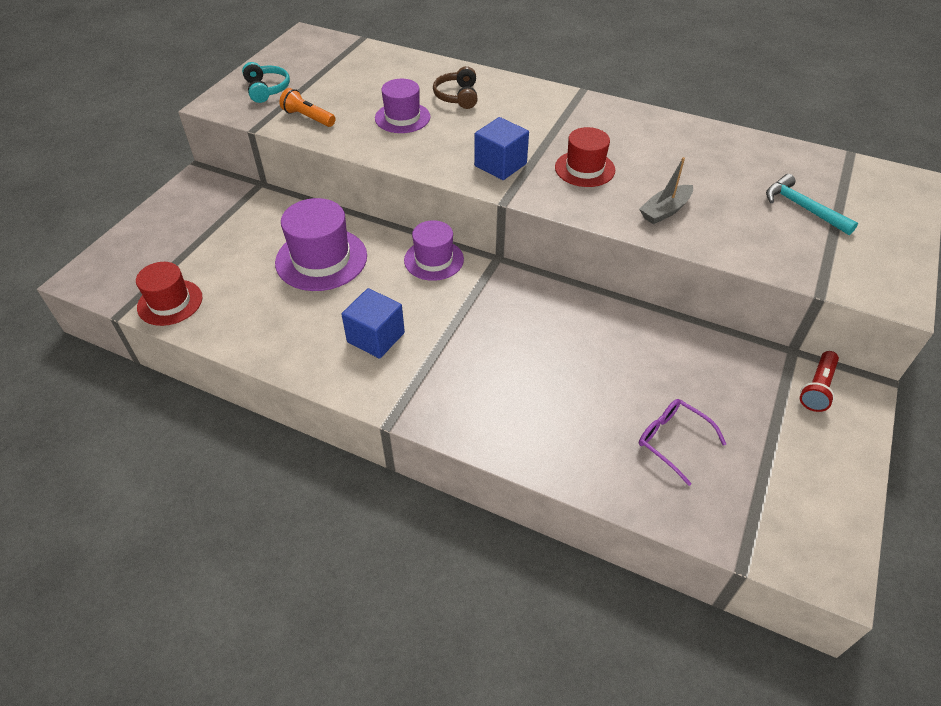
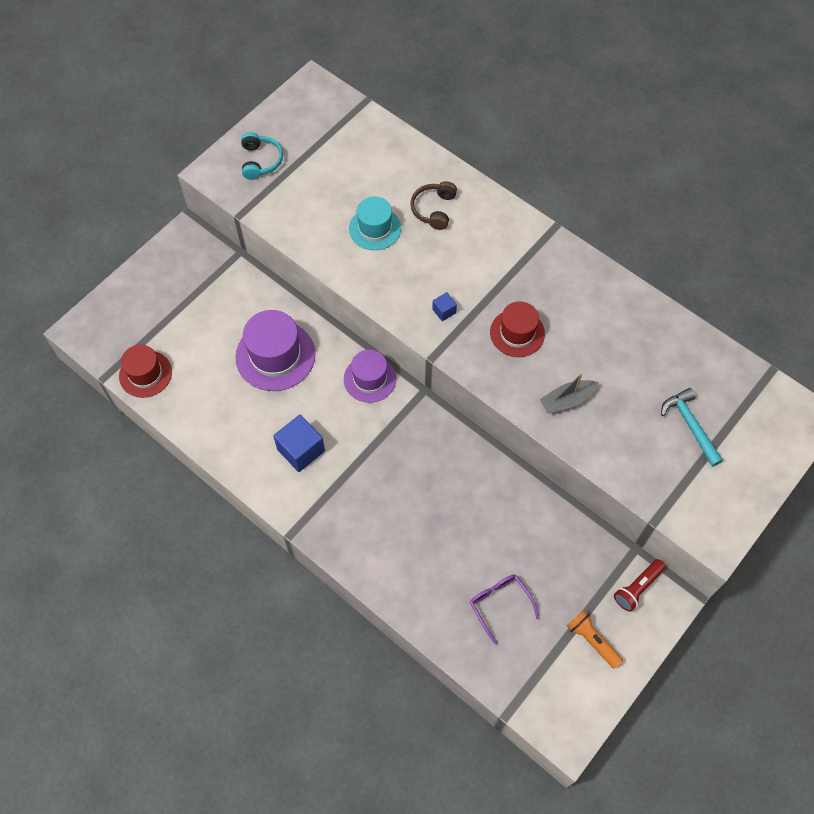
camera: 15 degrees right, 15 degrees up
(308, 117) = (290, 210): orange flashlight -> orange flashlight (592, 640)
(402, 118) = (375, 228): purple hat -> turquoise hat
(500, 165) = (444, 311): blue cube -> blue cube, size x0.51

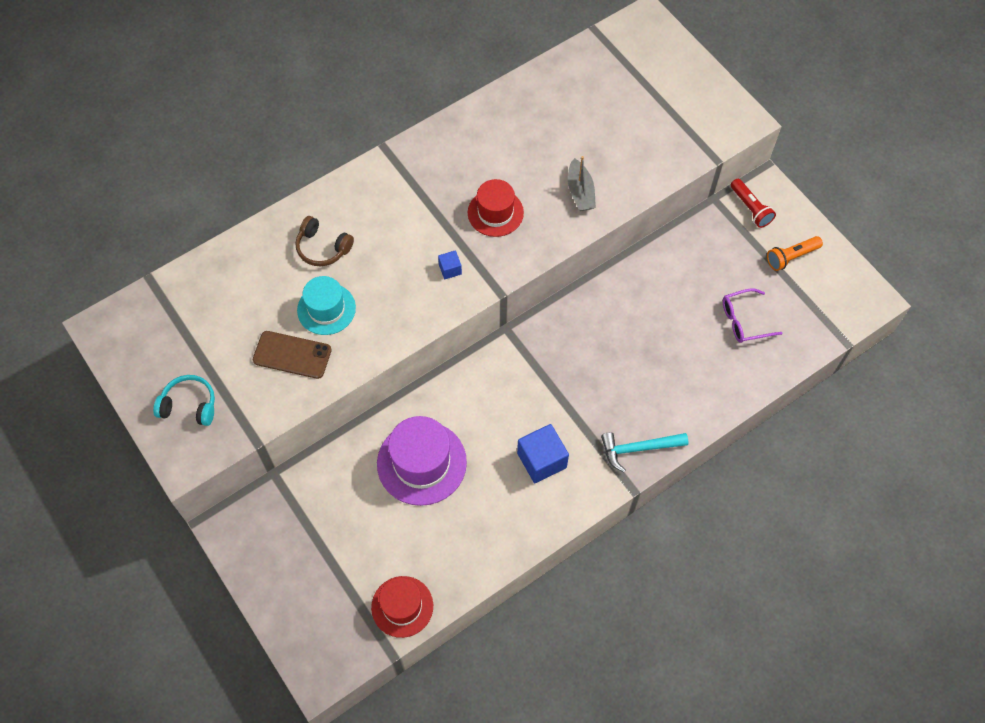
camera: 75 degrees left, 0 degrees up
(324, 216) = (292, 355): none -> brown phone
(370, 379) = (478, 376): purple hat -> none
(690, 425) = (631, 105): turquoise hammer -> turquoise hammer (638, 449)

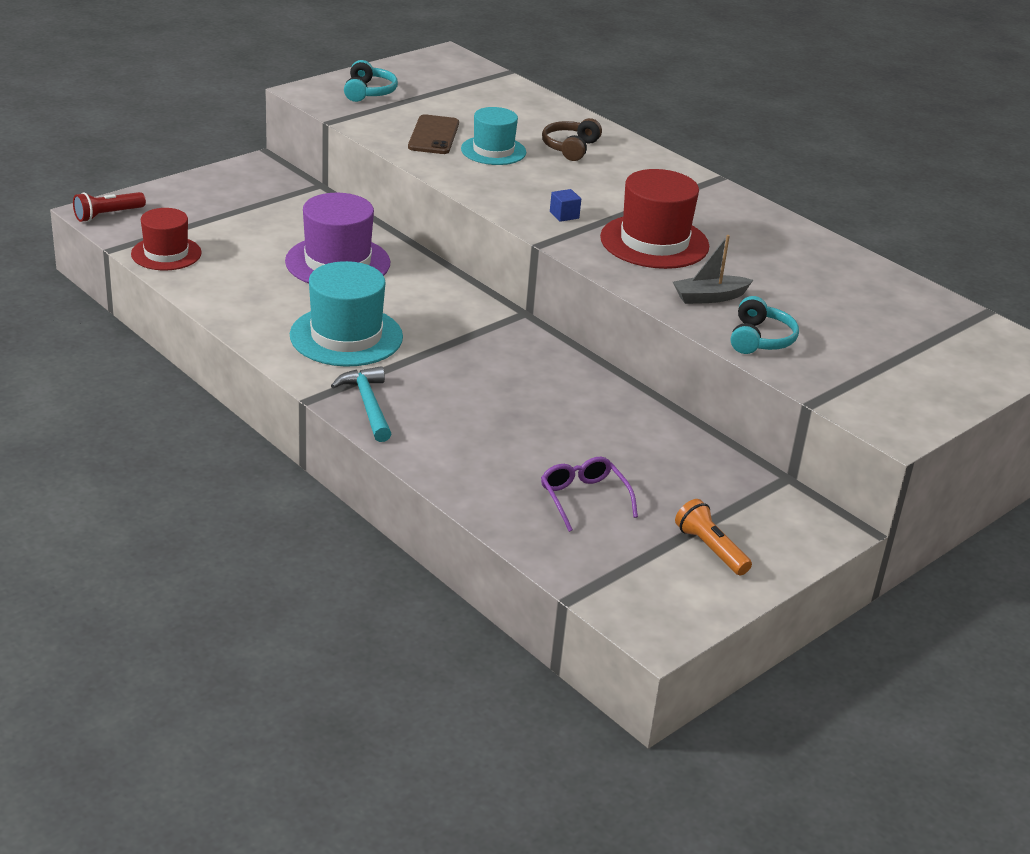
camera: 80 degrees right, 30 degrees down
(495, 213) = (654, 242): red hat -> red hat, size x1.53
(542, 460) = (346, 336): blue cube -> turquoise hat
(637, 172) = (760, 339): none -> turquoise headphones
(750, 208) = (784, 512): red flashlight -> red flashlight (107, 215)

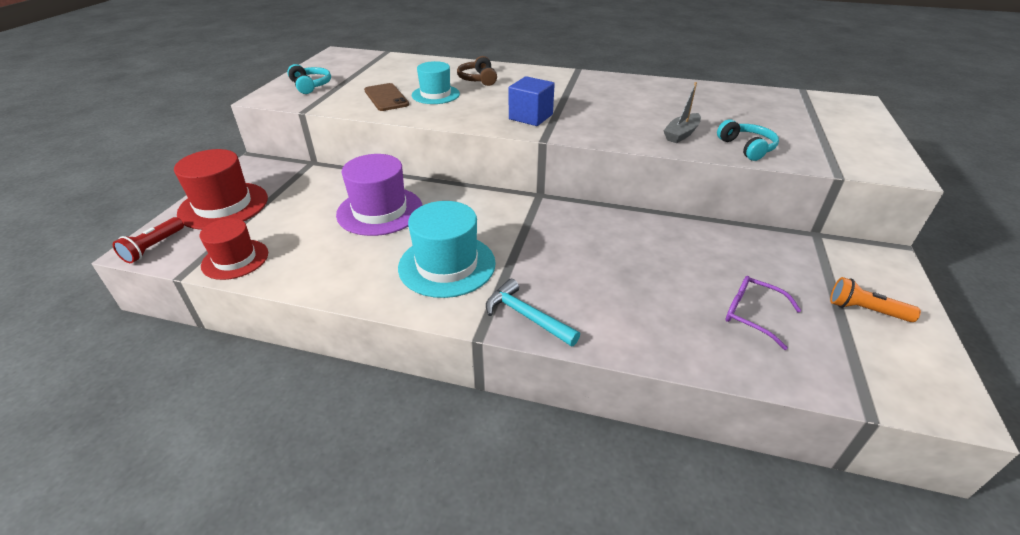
camera: 30 degrees left, 5 degrees up
(564, 215) = (530, 117): blue cube -> blue cube, size x1.98
(654, 242) = (602, 114): red hat -> red hat (223, 205)

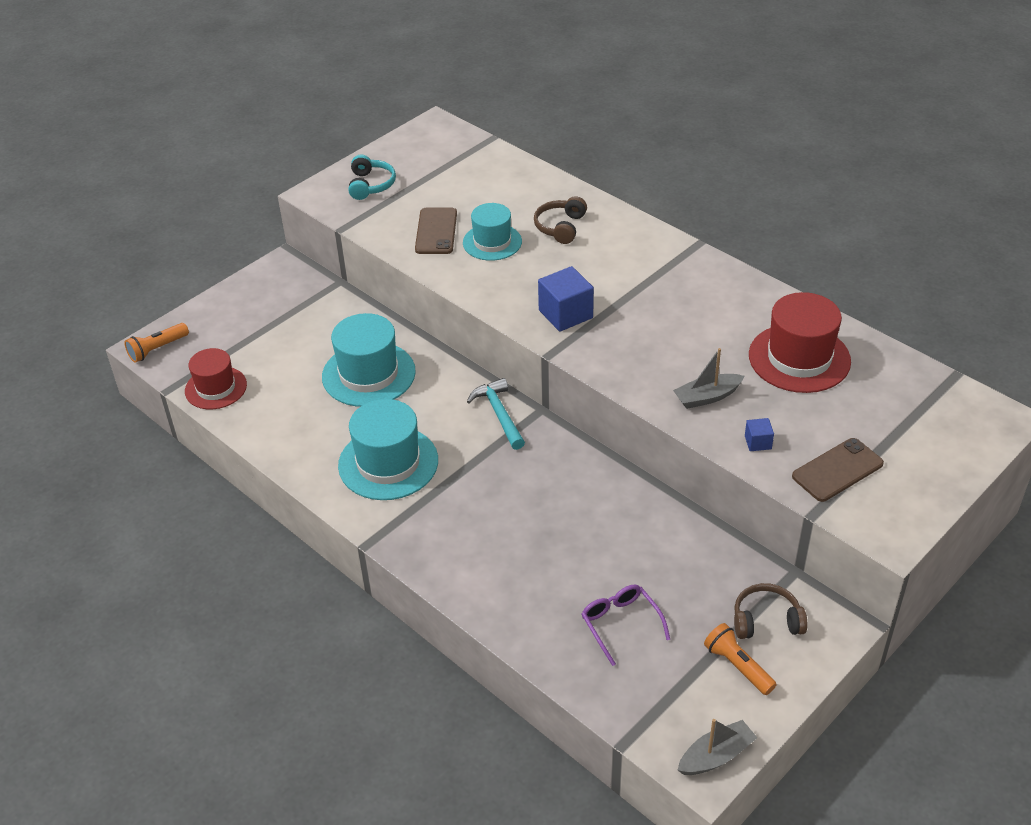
camera: 30 degrees right, 5 degrees up
(153, 247) = (157, 349): red flashlight -> orange flashlight
(223, 205) = (232, 316): red hat -> red hat (799, 358)
(380, 211) = (368, 374): purple hat -> turquoise hat
(526, 316) = (418, 542): turquoise hammer -> turquoise hammer (499, 414)
(746, 148) = (758, 442): turquoise headphones -> blue cube
(814, 148) = (837, 470): none -> brown phone
(841, 271) = (766, 620): none -> brown headphones
(944, 388) = (716, 756): none -> grey boat

